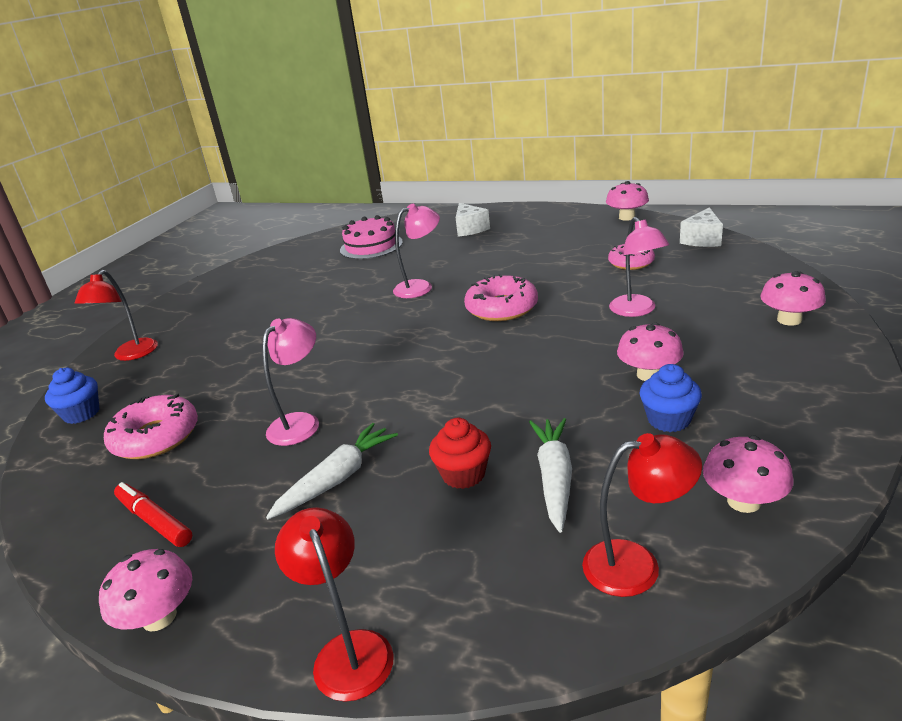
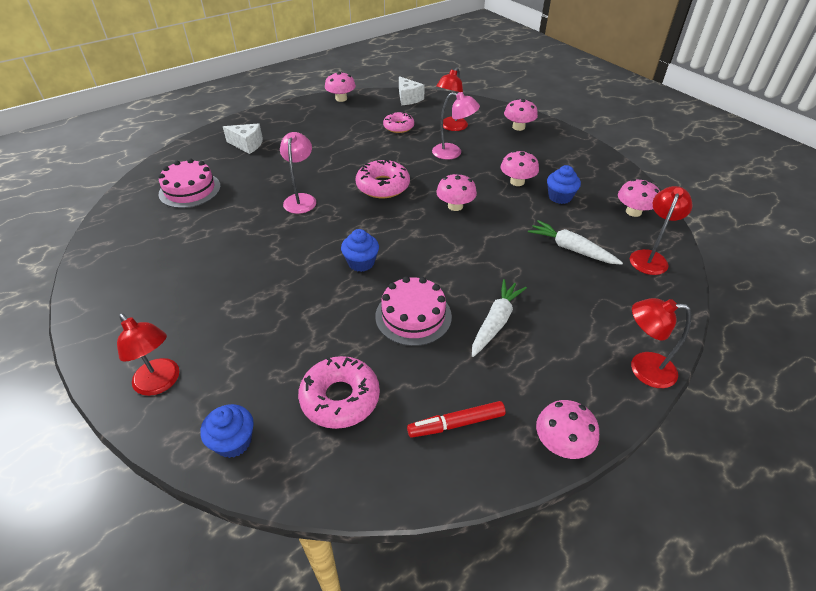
camera: 60 degrees left, 15 degrees up
(300, 422) = (413, 316): pink lamp -> pink cake
(337, 479) = (495, 322): white carrot -> white carrot turned 45 degrees clockwise
(357, 358) = (361, 263): none -> blue cupcake
(463, 474) = (539, 275): red cupcake -> none
(527, 360) = (455, 206): none -> pink mushroom
(692, 285) = (451, 127): none -> red lamp

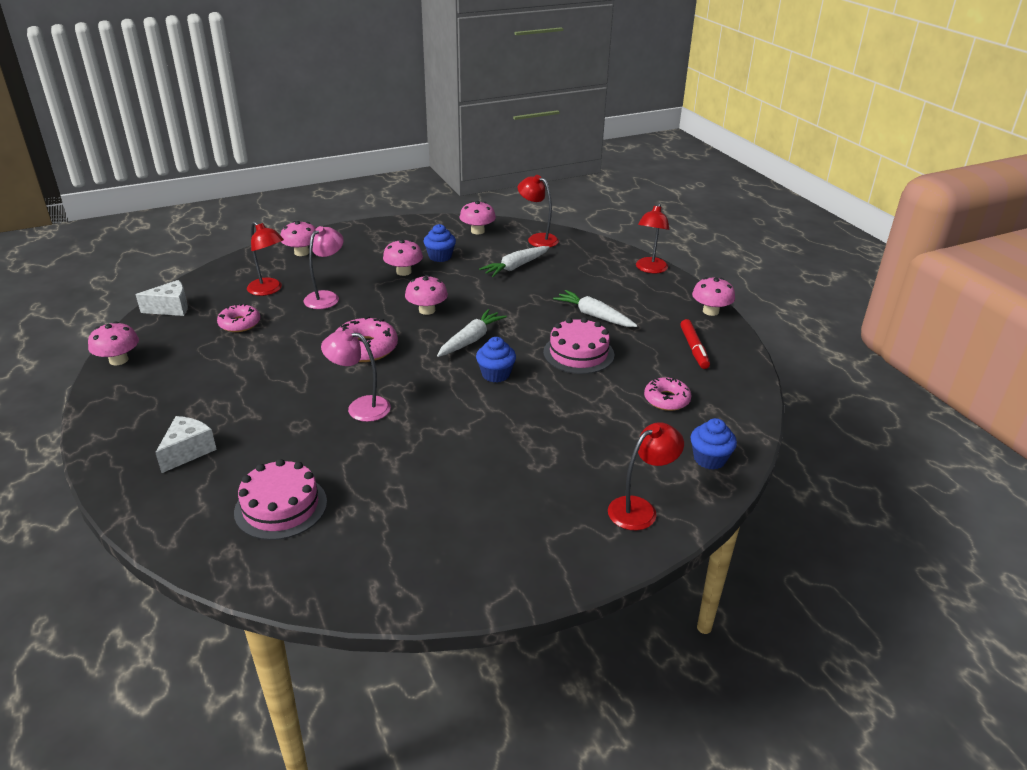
camera: 80 degrees left, 10 degrees down
(340, 398) = (666, 399): pink donut -> pink donut, size x0.66
(414, 239) = (471, 340): none -> white carrot

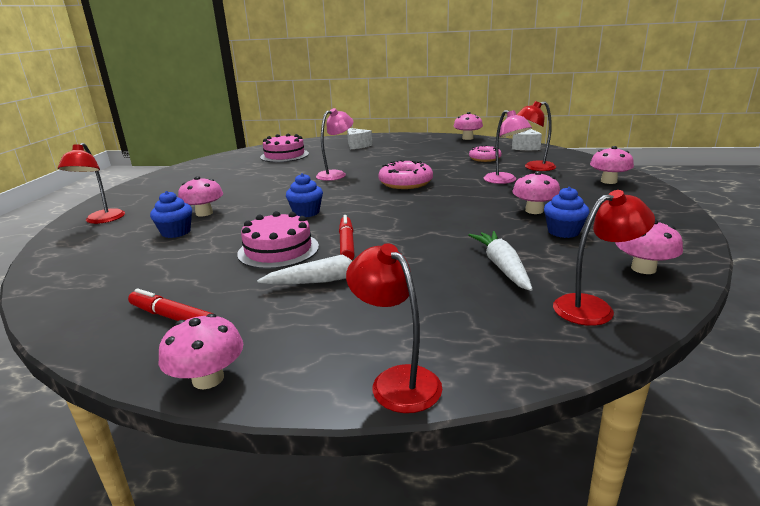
camera: 125 degrees right, 10 degrees down
(427, 310) = (441, 207): pink mushroom -> pink mushroom (204, 213)
(471, 340) = (368, 214): white carrot -> none
(538, 328) = (346, 244): none -> red marker
(666, 399) = (149, 266): pink donut -> none
(709, 459) = (68, 257): blue cupcake -> blue cupcake (176, 232)

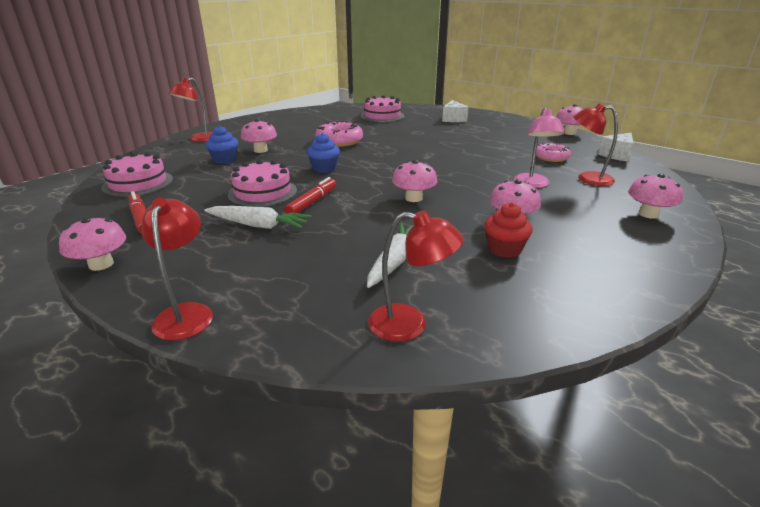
camera: 30 degrees right, 5 degrees up
(99, 284) = (138, 183): none -> pink cake
(336, 174) = (395, 142): pink lamp -> none
(405, 183) = (439, 163): pink donut -> pink donut (339, 141)
(563, 232) = (504, 249): blue cupcake -> red cupcake
(643, 268) = (521, 311): pink mushroom -> pink mushroom (413, 198)

